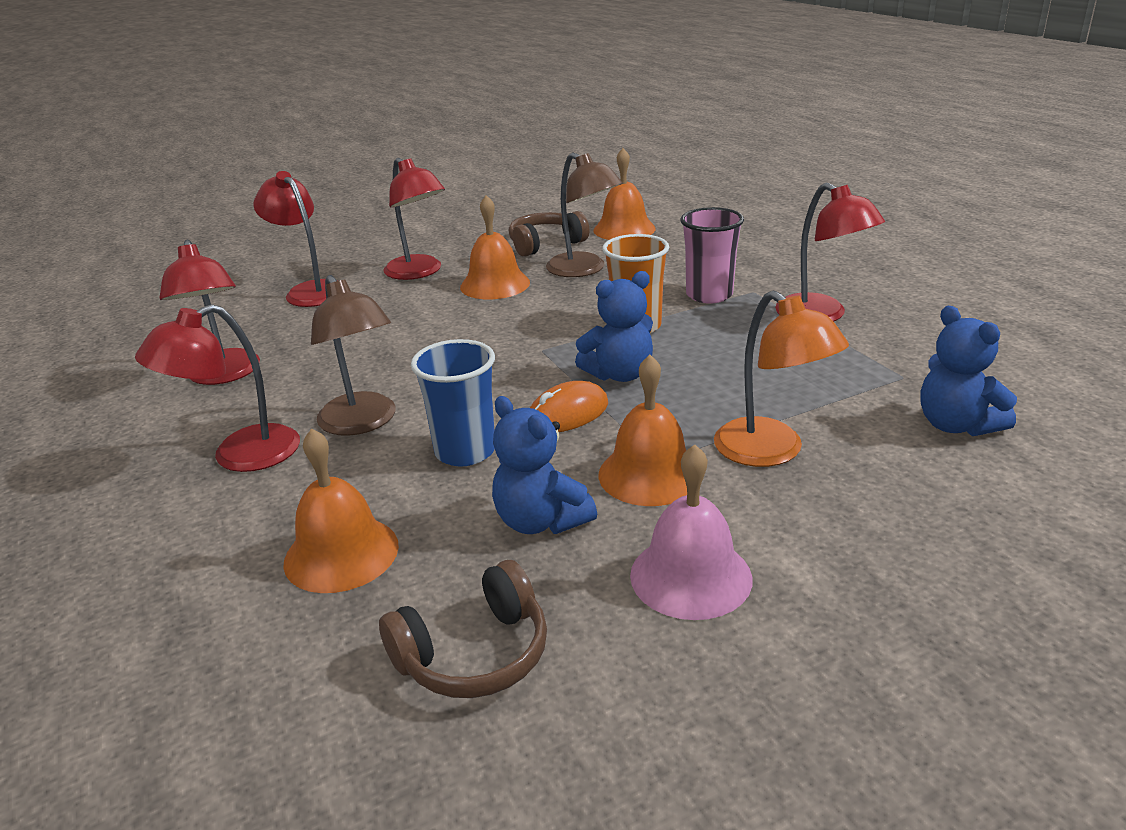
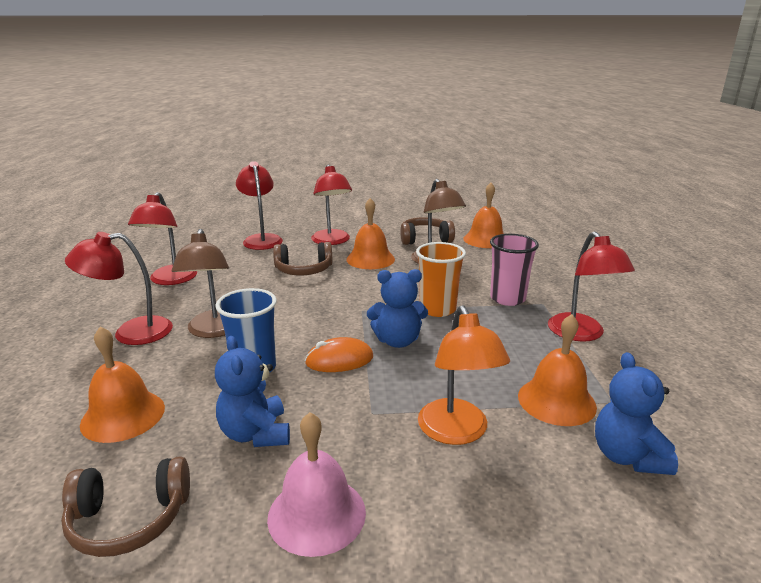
camera: 20 degrees right, 5 degrees down
(415, 318) = (304, 270): none -> brown headphones
(650, 474) = (356, 422): orange bell -> orange bell (556, 401)

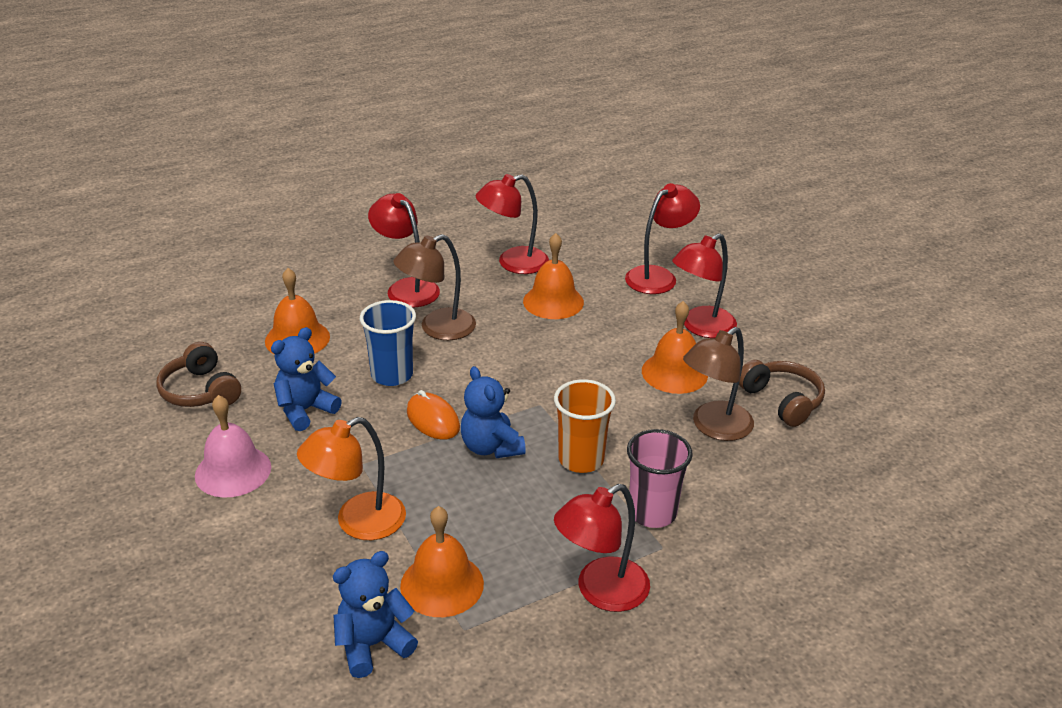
camera: 65 degrees right, 10 degrees up
(304, 270) = (602, 334): brown headphones -> none
(485, 239) = (837, 458): orange bell -> orange bell (553, 301)

